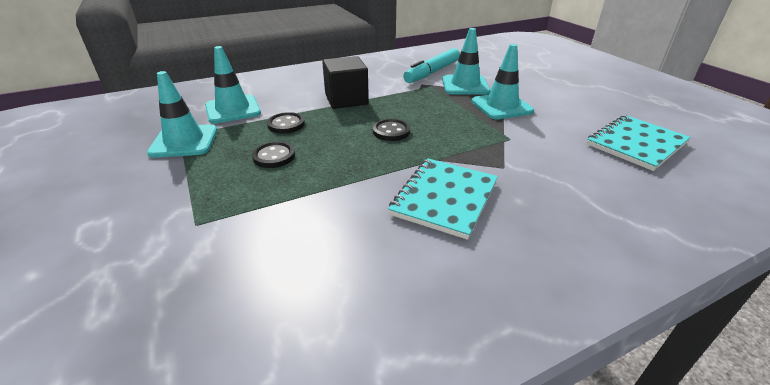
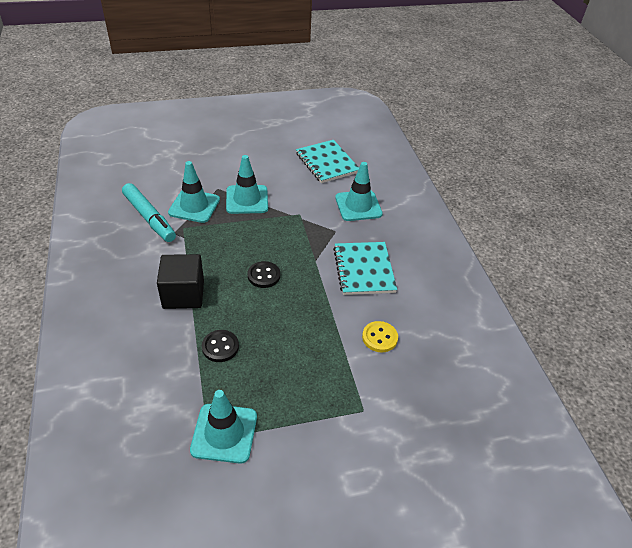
camera: 80 degrees left, 10 degrees up
(233, 109) = (162, 393): turquoise traffic cone -> turquoise traffic cone (358, 206)
(274, 156) = (279, 359): black button -> none
(319, 226) = (379, 337): none -> yellow button
(444, 198) = (364, 269): turquoise notebook -> turquoise notebook turned 45 degrees clockwise

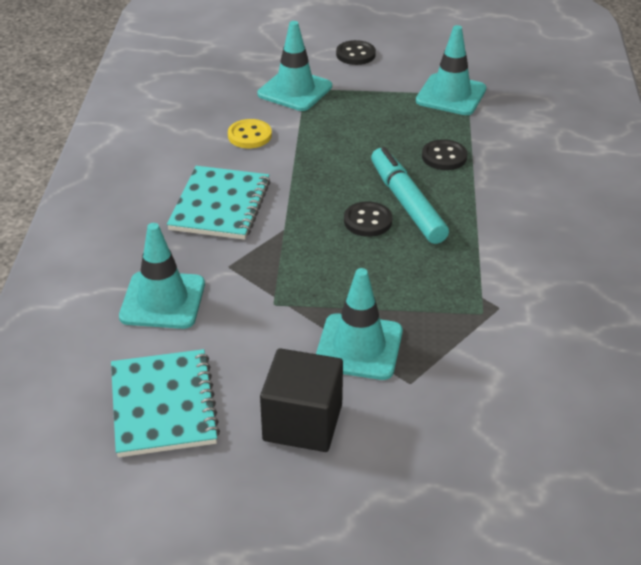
camera: 160 degrees left, 5 degrees down
(149, 218) = (542, 341): turquoise marker -> turquoise marker (407, 203)
(183, 294) = (486, 217): black cube -> black cube (302, 422)
(194, 206) = (459, 350): turquoise traffic cone -> turquoise traffic cone (295, 90)
(336, 483) = (355, 54): none -> black button

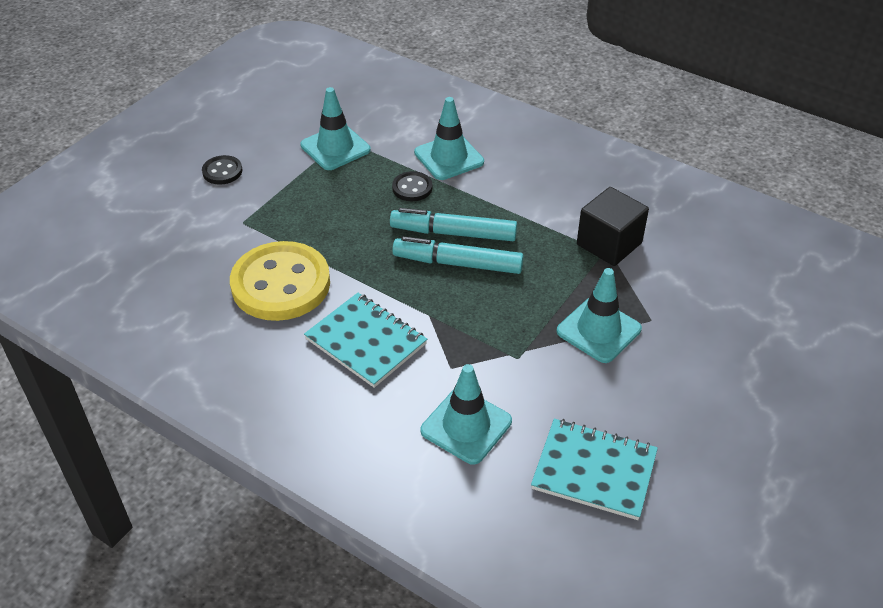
camera: 60 degrees left, 5 degrees up
(249, 135) = (281, 284): yellow button -> yellow button, size x2.23
(295, 90) = (239, 229): turquoise traffic cone -> turquoise traffic cone (449, 157)
(302, 422) = (659, 394): black cube -> black cube (609, 244)
(367, 221) = (458, 263): black button -> turquoise marker

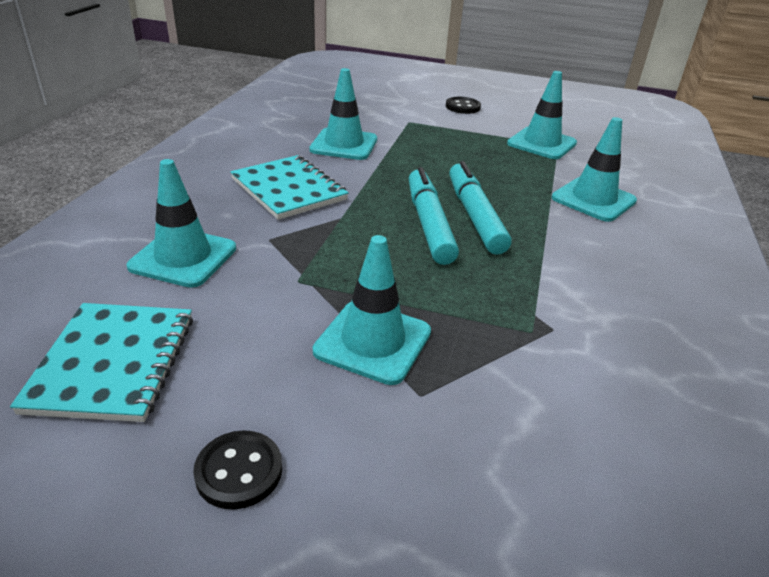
camera: 70 degrees right, 10 degrees down
(281, 284) = (344, 145): yellow button -> turquoise traffic cone
(366, 341) = (289, 189): turquoise notebook -> turquoise notebook turned 60 degrees counterclockwise
(412, 188) = (523, 186): black button -> black button (239, 471)
(609, 244) = (551, 335): black cube -> none

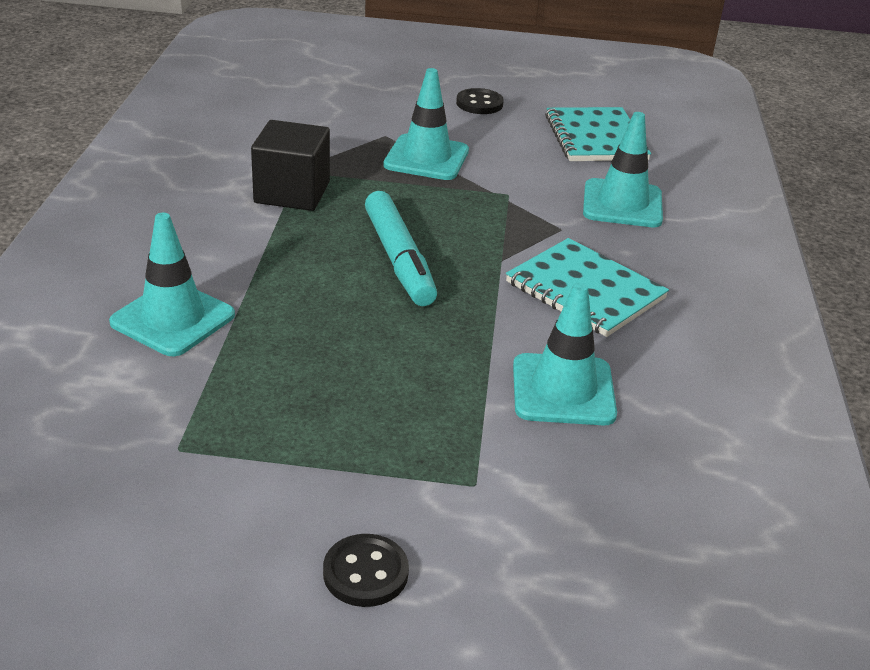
camera: 170 degrees right, 0 degrees up
(475, 216) = (344, 275): turquoise marker -> none
(534, 301) = (292, 192): none -> black cube
(541, 143) = (209, 447): turquoise traffic cone -> none

